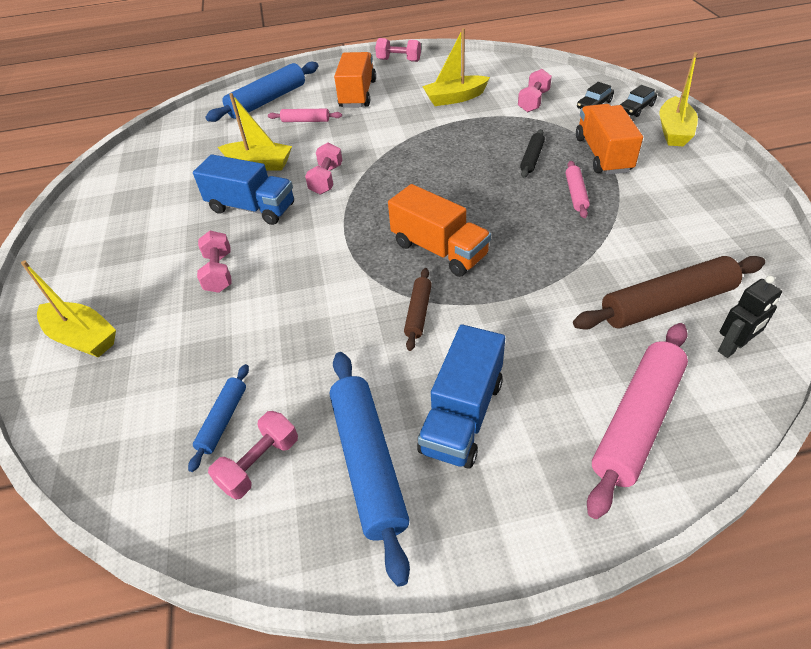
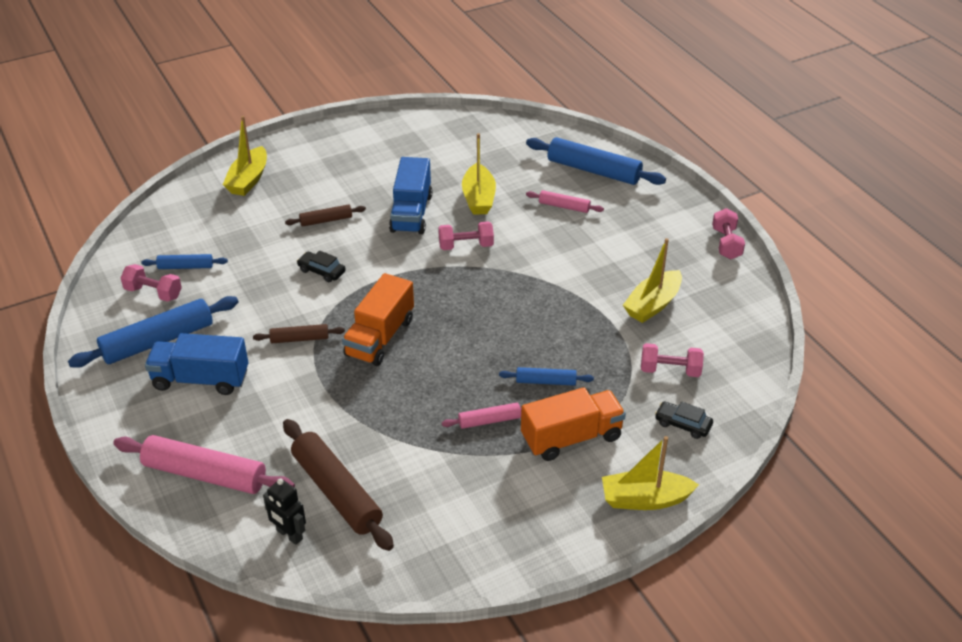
camera: 70 degrees right, 5 degrees down
(219, 272) = (326, 220): pink dumbbell -> brown rolling pin
(305, 121) = (564, 206): pink rolling pin -> pink rolling pin turned 60 degrees counterclockwise
(357, 94) = (632, 229): orange truck -> none
(455, 98) = (652, 305): yellow boat -> yellow boat turned 105 degrees counterclockwise
(531, 158) = (546, 381): black rolling pin -> blue rolling pin
(636, 108) = (689, 463): black car -> black car (321, 271)

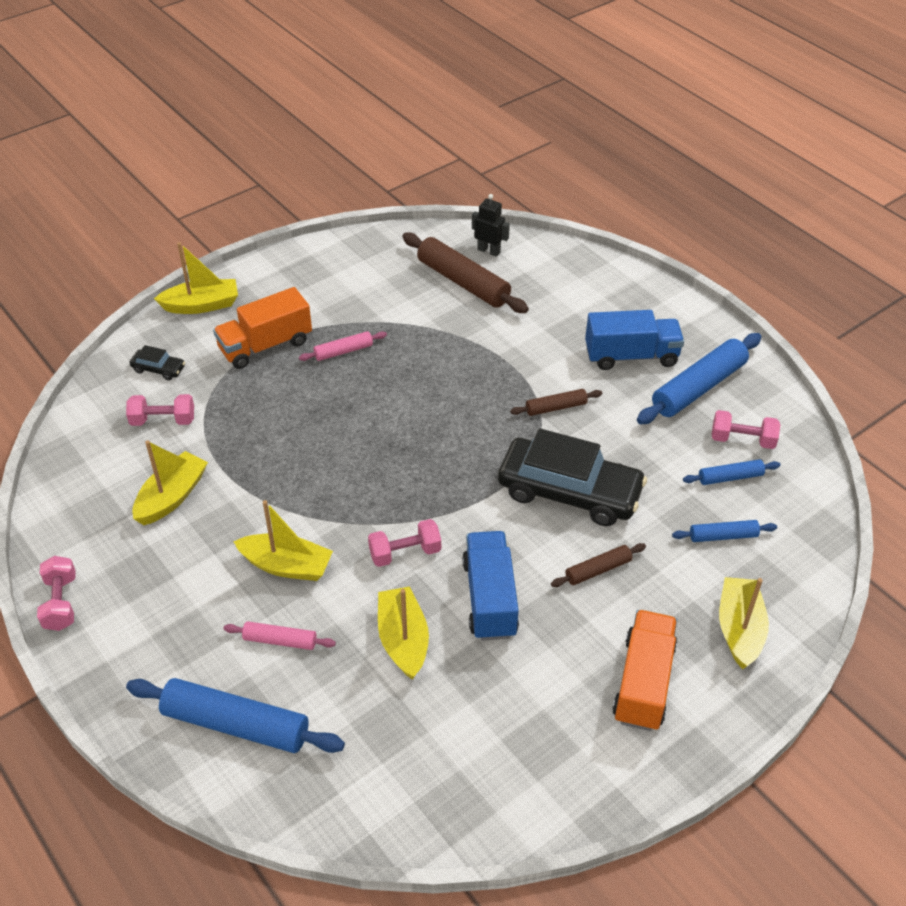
camera: 170 degrees right, 5 degrees up
(205, 474) = (578, 282): pink rolling pin -> none
(321, 271) = (569, 492): black car -> black car, size x2.40
(380, 337) = (472, 419): orange truck -> orange truck (643, 682)
(546, 381) = (292, 394): blue rolling pin -> blue rolling pin (723, 536)
(557, 248) = (286, 566): none -> yellow boat

